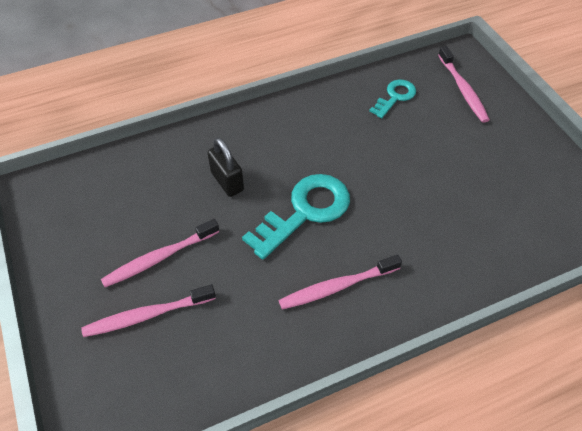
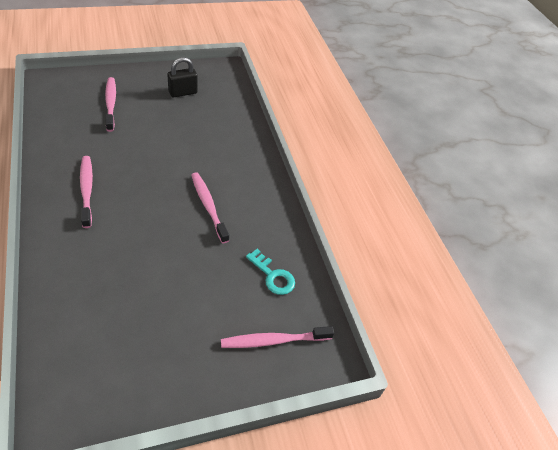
camera: 90 degrees right, 5 degrees down
(159, 258) = (150, 112): pink toothbrush -> pink toothbrush (208, 206)
(227, 181) = (203, 150): black padlock -> black padlock (183, 92)
(305, 211) = (160, 186): turquoise key -> none

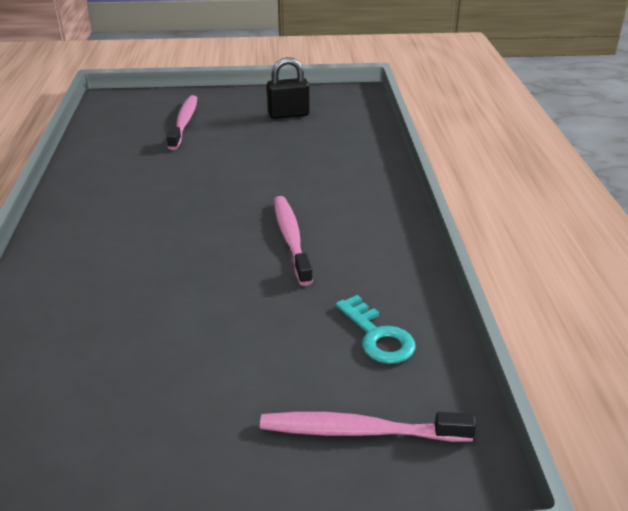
camera: 20 degrees right, 15 degrees down
(86, 190) = (116, 209): pink toothbrush -> none

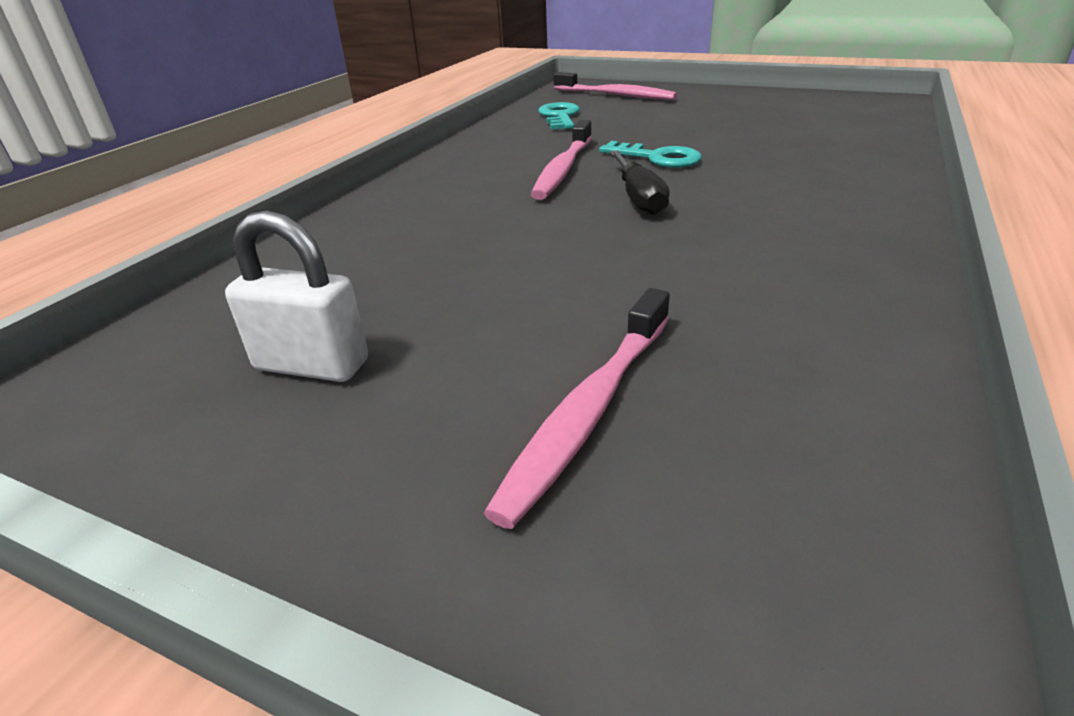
camera: 150 degrees left, 0 degrees up
(215, 219) = (638, 197): none -> black screwdriver
(223, 270) = (657, 158): none -> turquoise key
(288, 114) = (312, 365): black padlock -> white padlock

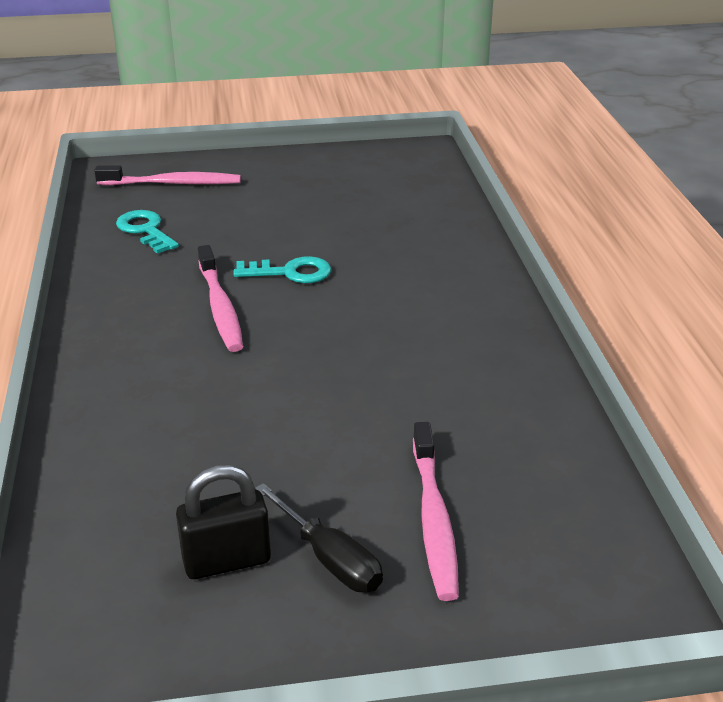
camera: 35 degrees left, 0 degrees up
(312, 365) = (227, 560): white padlock -> black padlock
(638, 197) = (314, 326): black screwdriver -> black screwdriver (329, 558)

